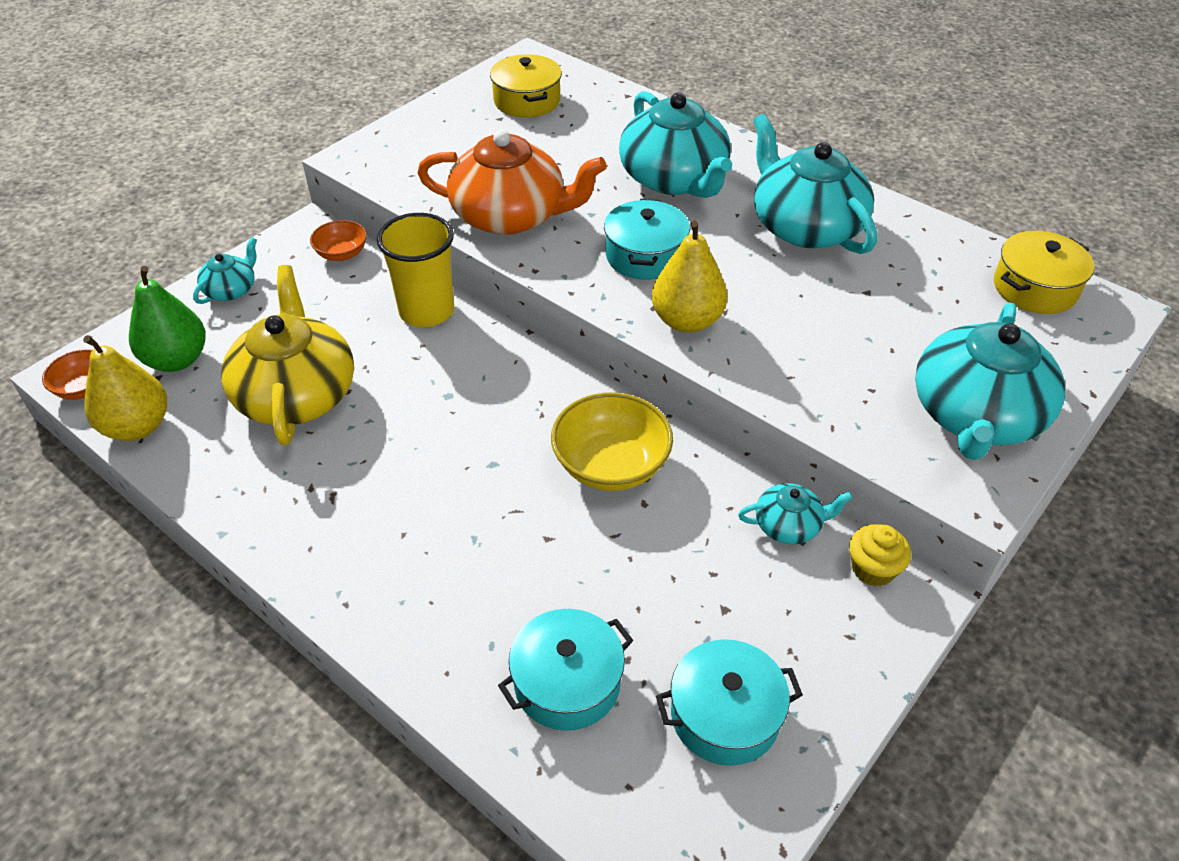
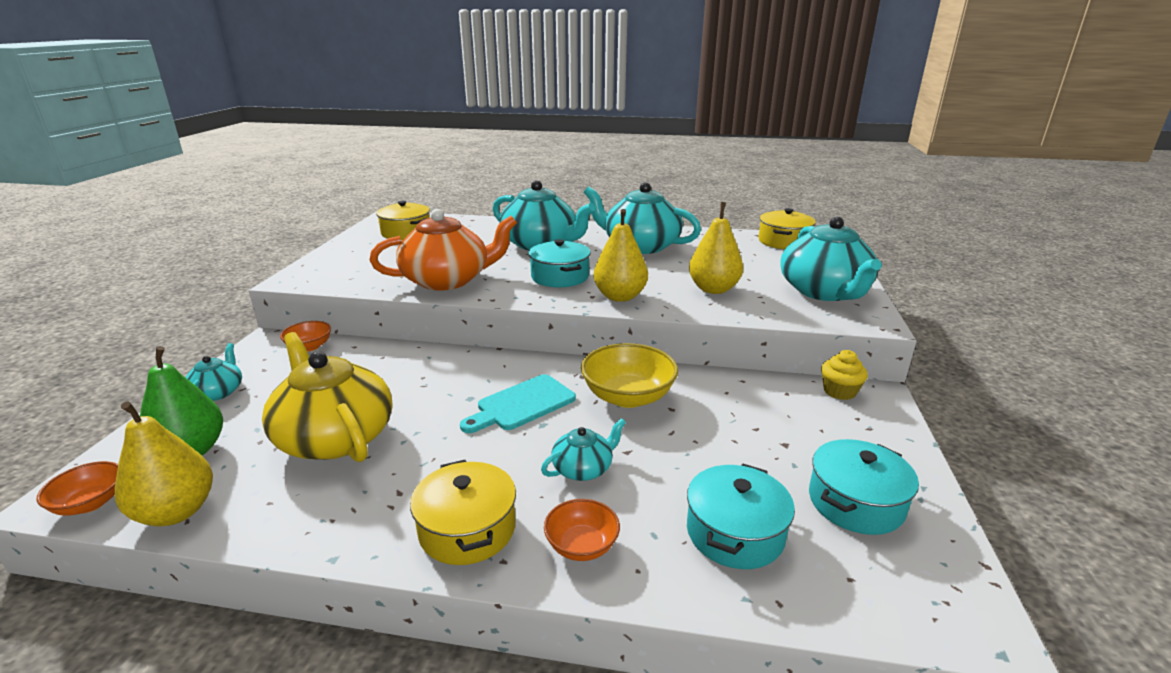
camera: 30 degrees left, 20 degrees down
(339, 556) = (467, 529): none -> yellow pot
(419, 623) = (581, 545): none -> orange bowl
(426, 311) = (409, 359): yellow cup -> none
(492, 427) = (522, 404): none -> turquoise cutting board
(789, 525) = (770, 388): turquoise teapot -> turquoise teapot (583, 468)
(821, 352) = (713, 289): none -> yellow pear

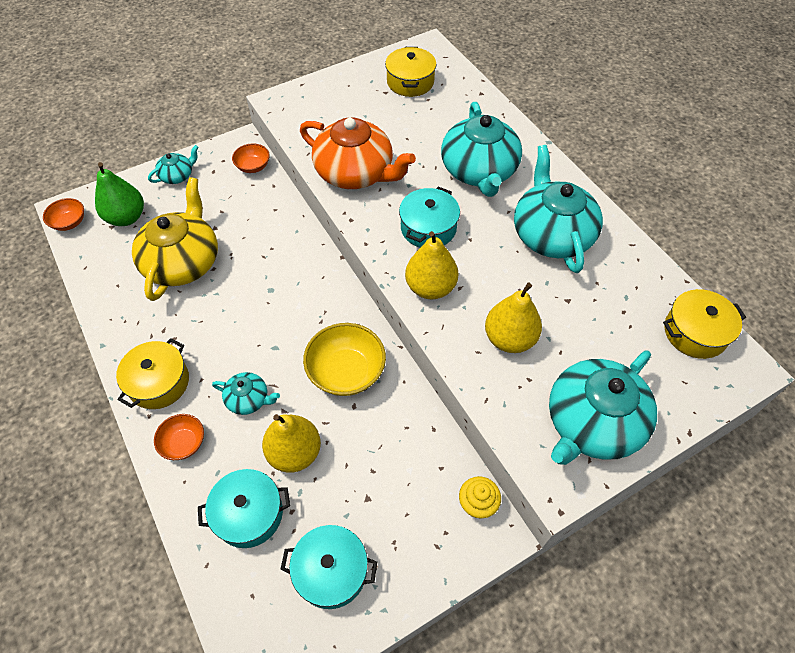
camera: 50 degrees right, 30 degrees up
(176, 512) = (86, 258): yellow pear -> yellow pear (294, 452)
(522, 404) = (286, 321): turquoise cutting board -> none

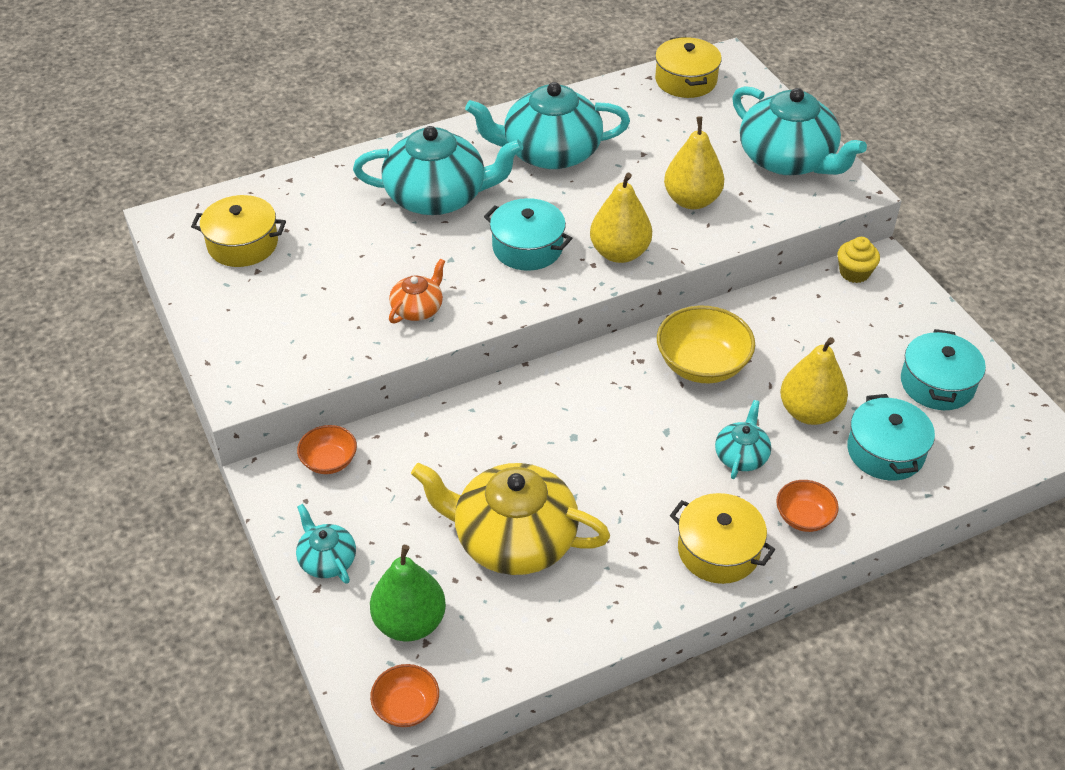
camera: 85 degrees left, 10 degrees down
(355, 172) = (418, 308): orange teapot -> orange teapot, size x0.48

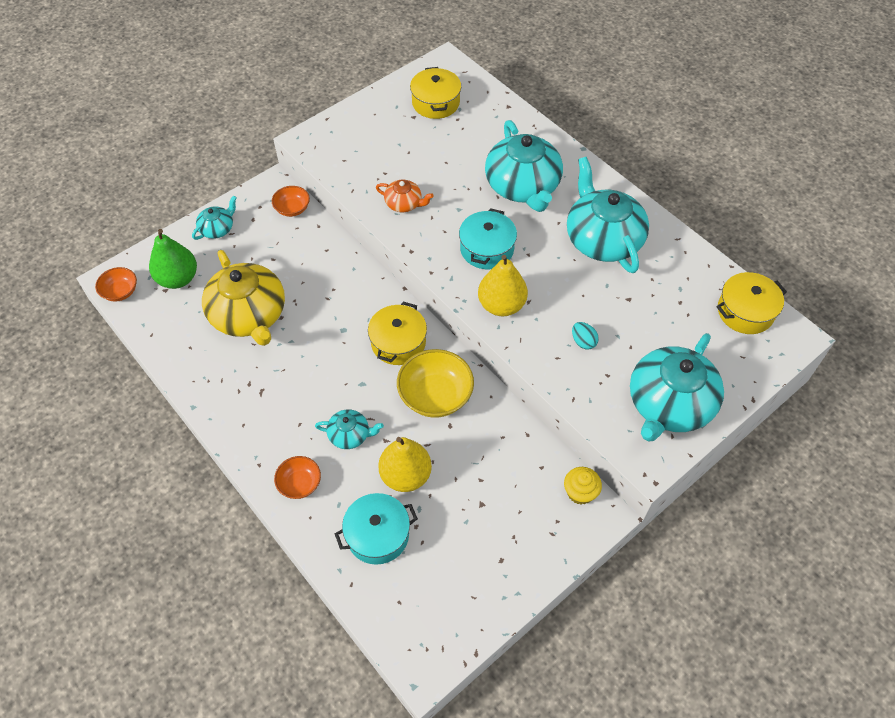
camera: 75 degrees right, 10 degrees up
(513, 539) = (249, 315): yellow teapot -> yellow teapot turned 150 degrees clockwise
(692, 200) = (583, 342): yellow pear -> turquoise egg
(718, 550) = (259, 433): yellow pot -> yellow pot (398, 343)
(937, 384) = (464, 570): turquoise pot -> none

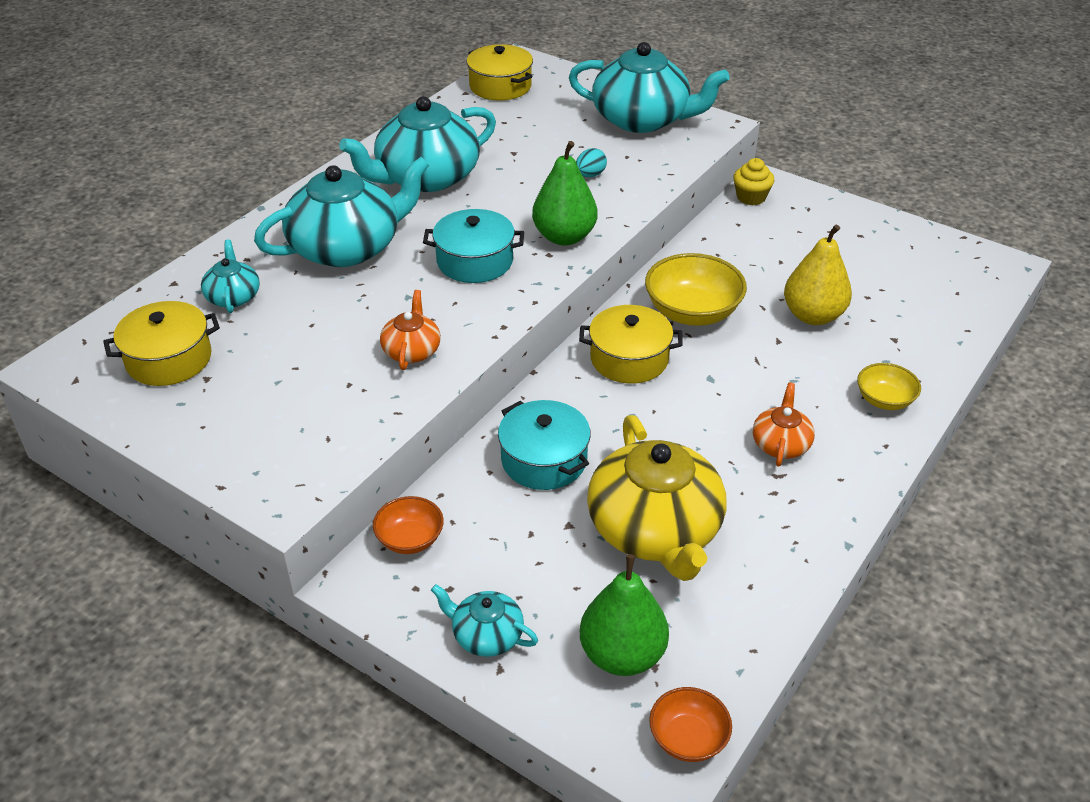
camera: 105 degrees left, 15 degrees down
(249, 315) = (655, 530): yellow teapot -> yellow teapot turned 120 degrees clockwise
(286, 402) = (781, 444): none -> orange teapot
(300, 484) = (884, 400): orange bowl -> yellow bowl
(350, 435) = (790, 372): turquoise teapot -> turquoise teapot (233, 296)
(377, 535) = (898, 322): turquoise pot -> turquoise pot (544, 460)
(501, 305) = (564, 237): yellow pear -> green pear

